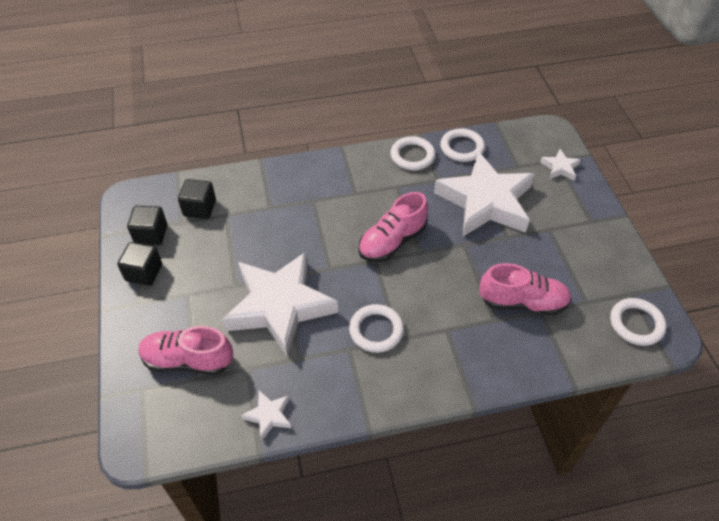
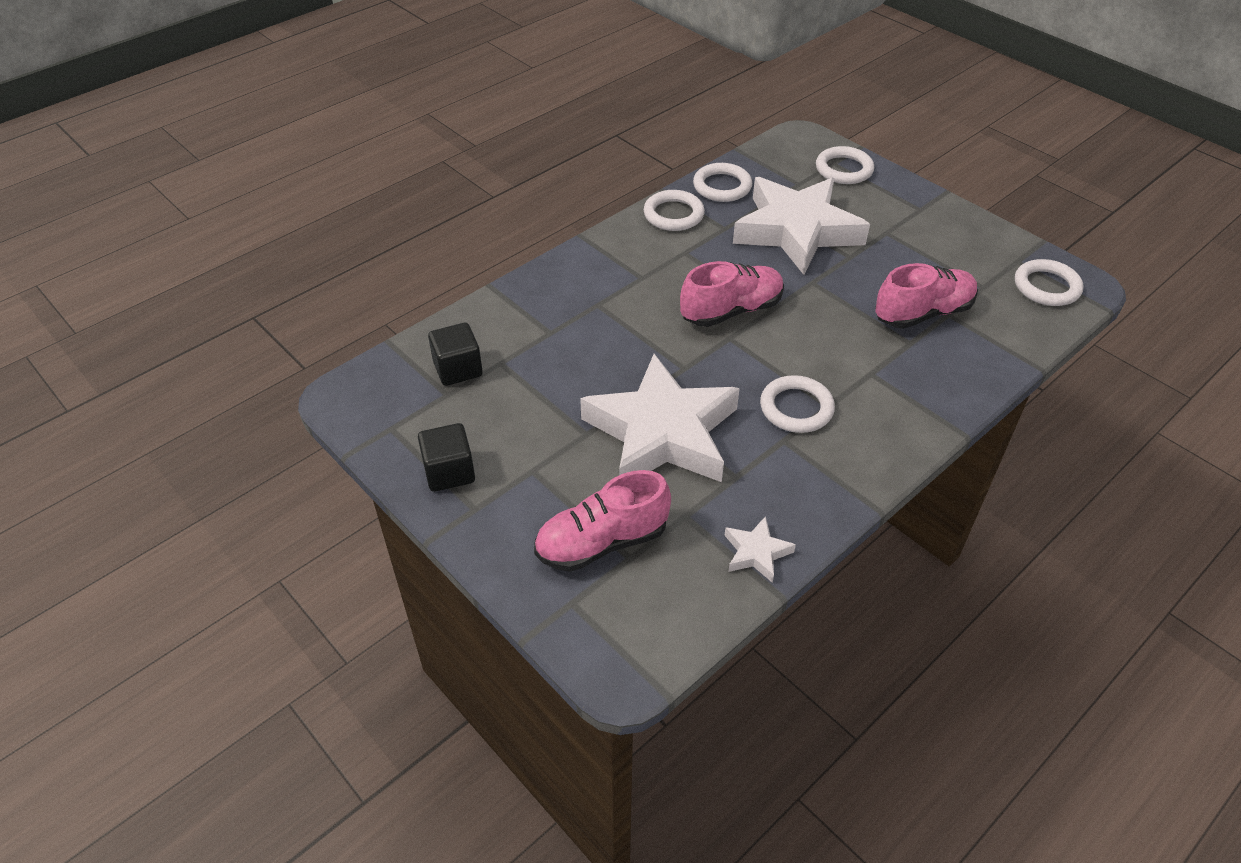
camera: 30 degrees left, 5 degrees down
(151, 234) = (418, 425): black cube -> none
(392, 241) = (731, 310): pink shoe -> pink shoe turned 135 degrees counterclockwise
(560, 168) = (844, 169): white star -> white ring

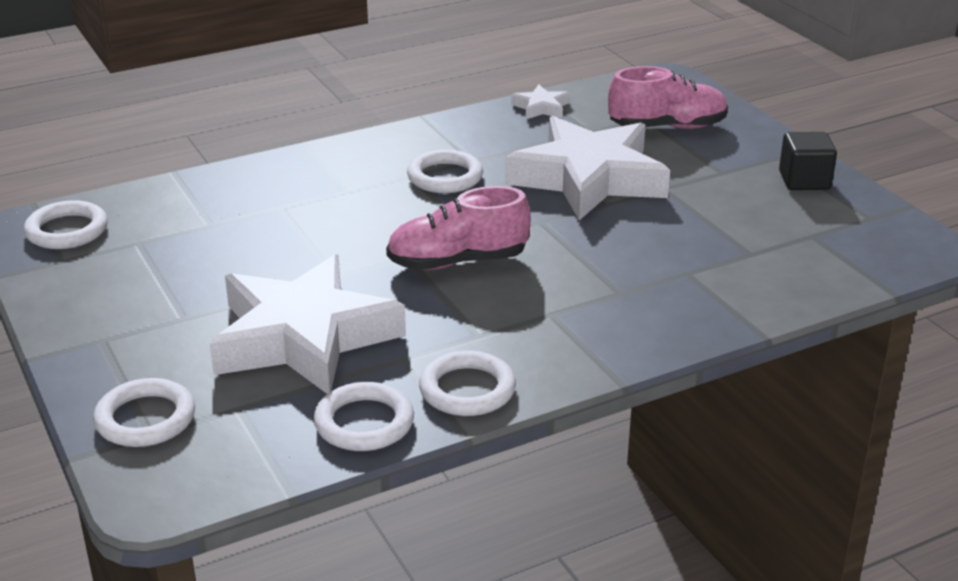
camera: 165 degrees left, 15 degrees down
(458, 369) = (802, 254): black cube -> none
(923, 313) = (238, 228): pink shoe -> none

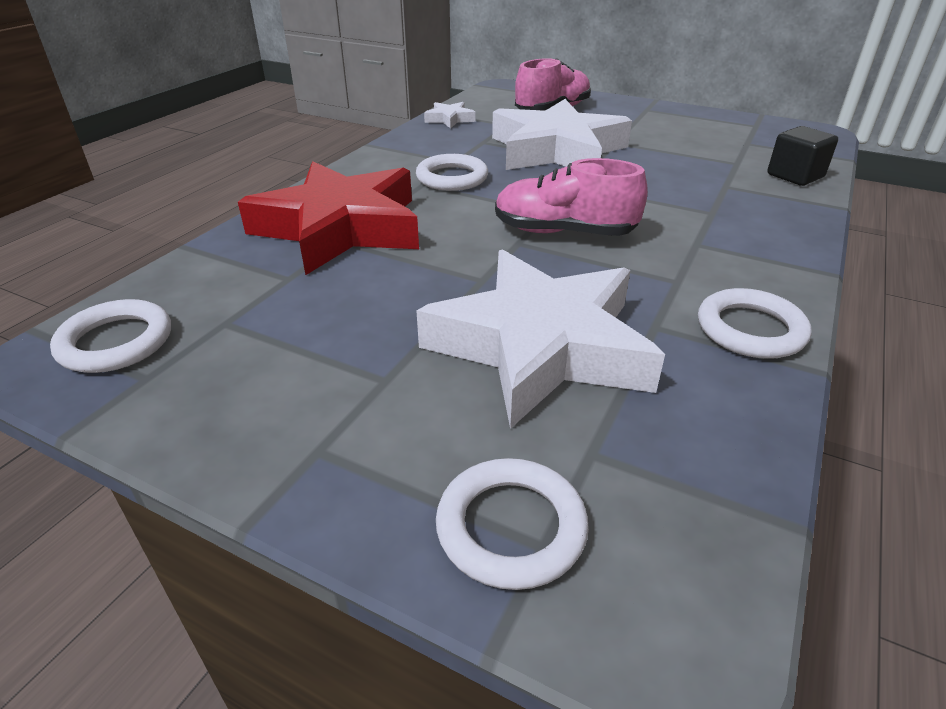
camera: 35 degrees left, 5 degrees up
(294, 195) = (340, 228): none -> red star
(364, 423) = (729, 404): white ring -> none
(457, 262) = (563, 232): pink shoe -> pink shoe turned 60 degrees clockwise
(804, 180) = (684, 117): black cube -> black cube (795, 176)

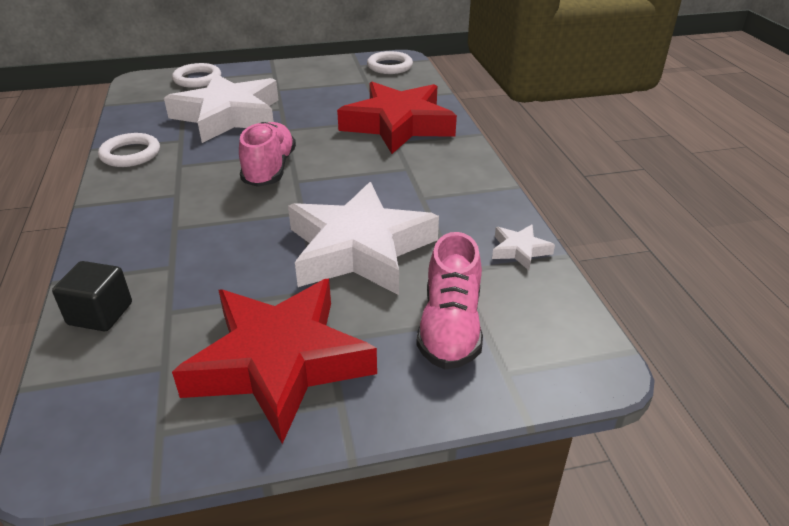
camera: 140 degrees right, 0 degrees up
(452, 178) = (397, 181): white ring -> none
(563, 232) = (269, 169): pink shoe -> pink shoe turned 60 degrees counterclockwise
(669, 126) = (280, 362): none -> red star

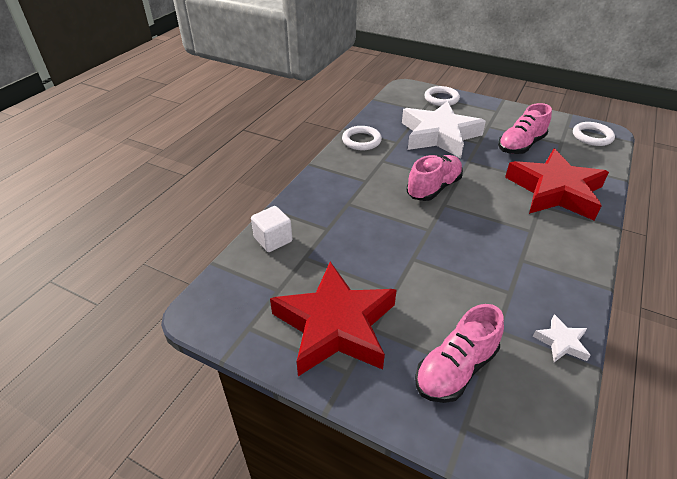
camera: 40 degrees right, 5 degrees up
(100, 314) = (273, 239): black cube -> white cube
(328, 96) = (521, 145): none -> pink shoe
(359, 249) = (444, 276): white star -> none

